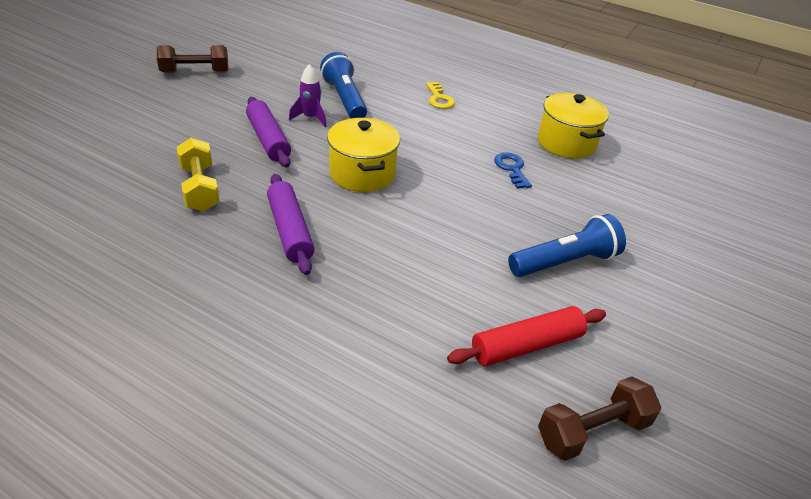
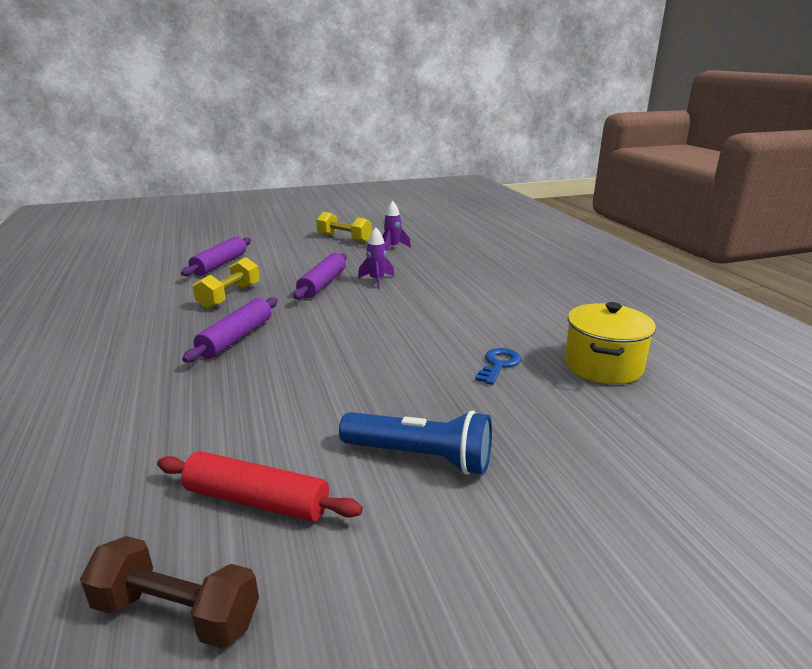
camera: 45 degrees right, 15 degrees down
(112, 151) = (220, 264): none -> purple rolling pin
(195, 72) = (344, 238): brown dumbbell -> yellow dumbbell
(264, 71) = (393, 248): none -> purple rocket
(345, 99) = (425, 276): blue flashlight -> none
(362, 174) = (352, 323): yellow pot -> none
(439, 99) = (514, 296): yellow key -> none

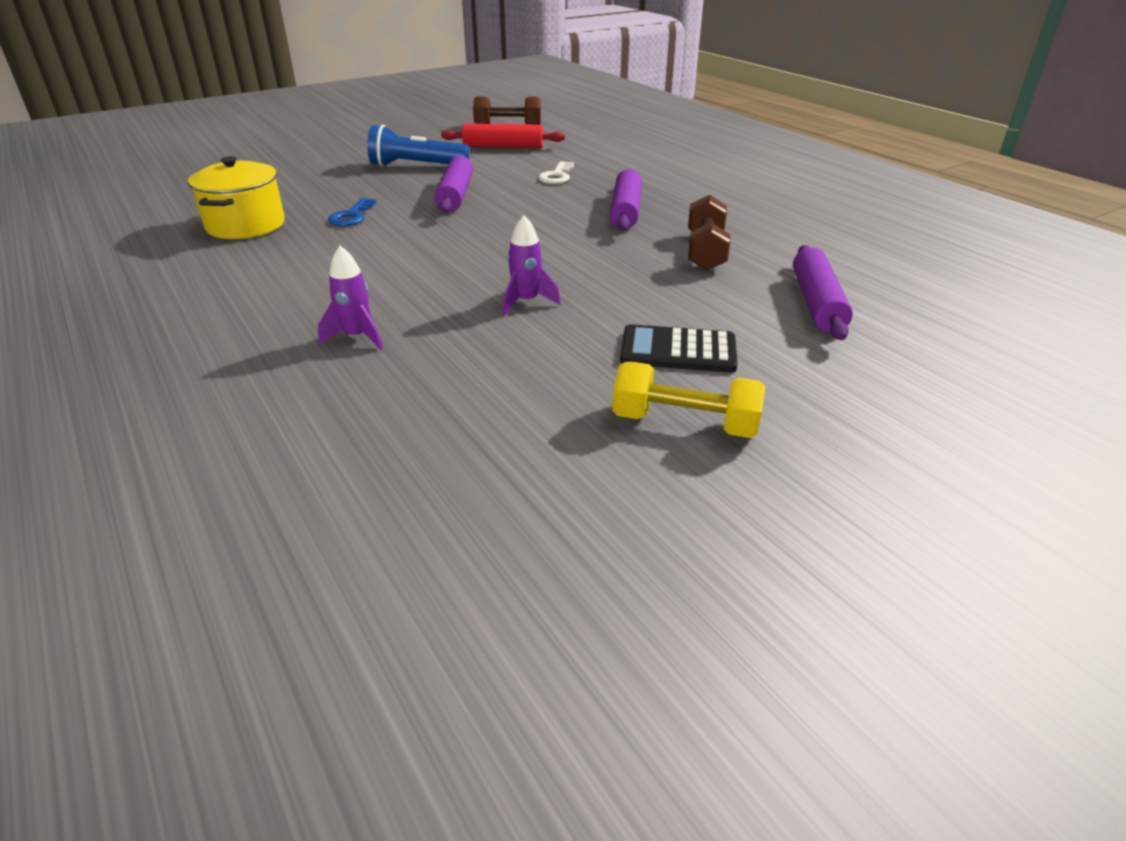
camera: 165 degrees right, 10 degrees up
(229, 296) = (705, 251): yellow dumbbell -> brown dumbbell
(247, 401) = (556, 176): none -> white key
(319, 255) = (678, 350): none -> black calculator
(322, 284) = (604, 285): purple rolling pin -> purple rolling pin (455, 195)
(393, 248) = (545, 400): purple rocket -> purple rocket (357, 337)

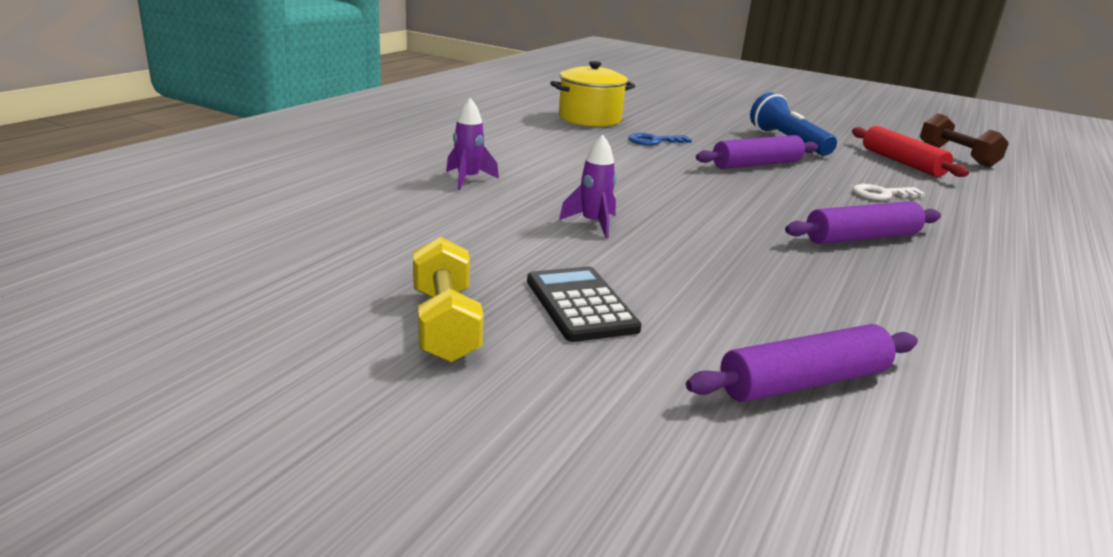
camera: 60 degrees right, 10 degrees down
(705, 251) = (834, 293): brown dumbbell -> none

